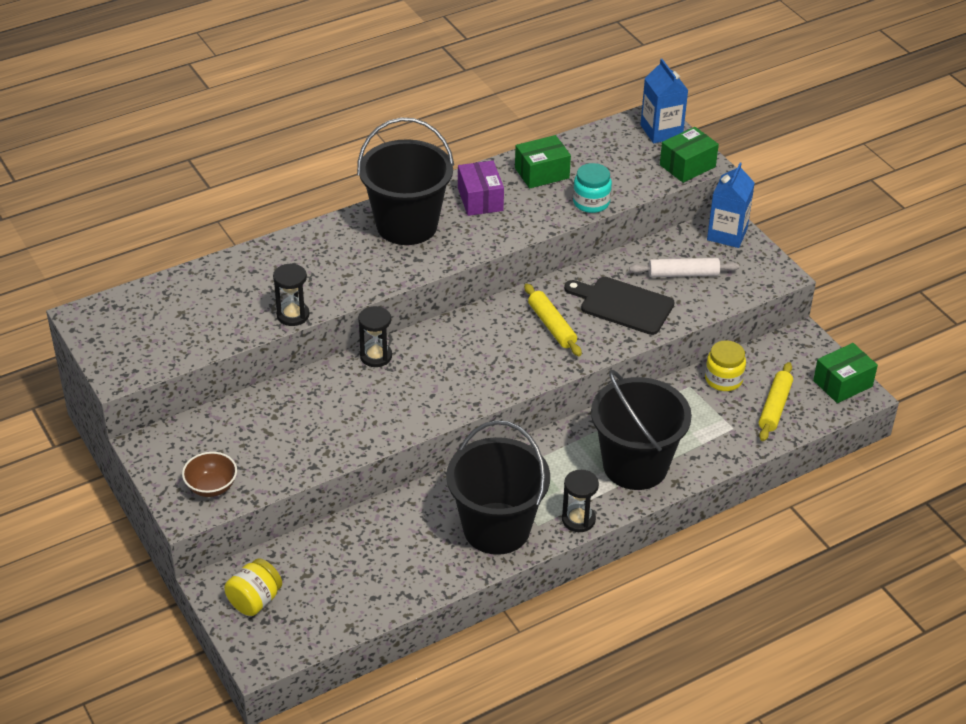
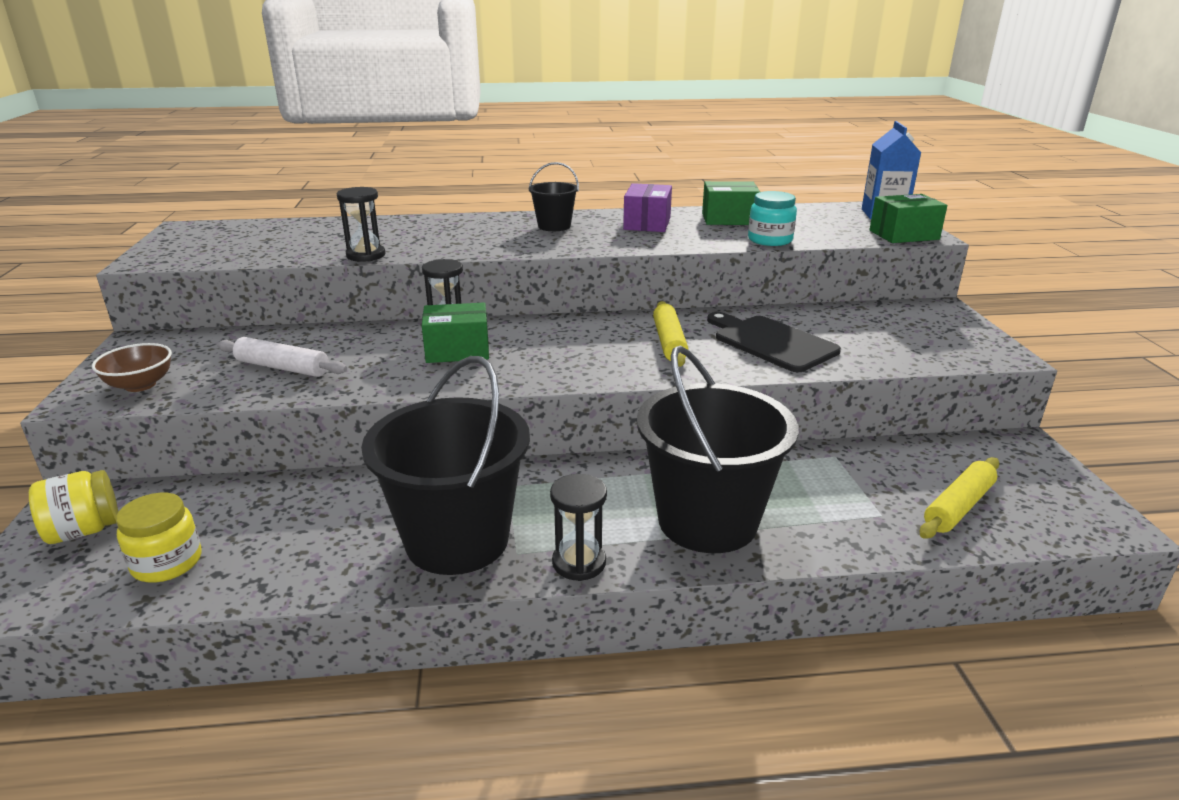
camera: 25 degrees right, 15 degrees down
(407, 225) = (554, 226): black bucket -> black bucket, size x0.48
(683, 274) = (865, 333): white rolling pin -> white rolling pin (282, 367)
(723, 379) = (888, 460): yellow jar -> yellow jar (167, 562)
(727, 234) = (939, 314): blue carton -> none
(842, 383) = (1081, 505): green box -> green box (457, 350)

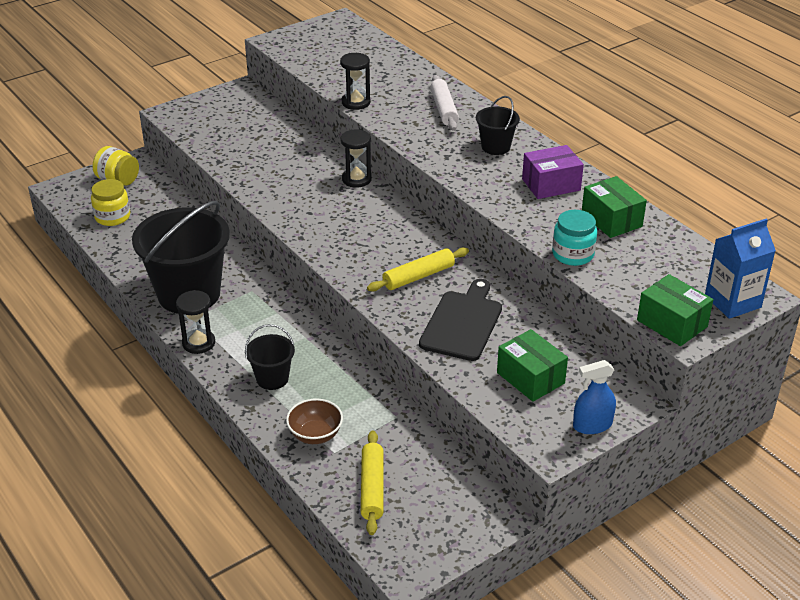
camera: 60 degrees right, 10 degrees up
(140, 385) = (196, 120): brown bowl -> brown bowl (315, 435)
(282, 367) = (251, 150): white rolling pin -> white rolling pin (444, 109)
(457, 350) = (326, 197): green box -> green box (530, 378)
(707, 521) = (272, 378): black bucket -> black bucket, size x0.48
(958, 506) = (372, 488): yellow rolling pin -> yellow rolling pin turned 75 degrees clockwise
(970, 330) = (592, 425): none -> blue spray bottle

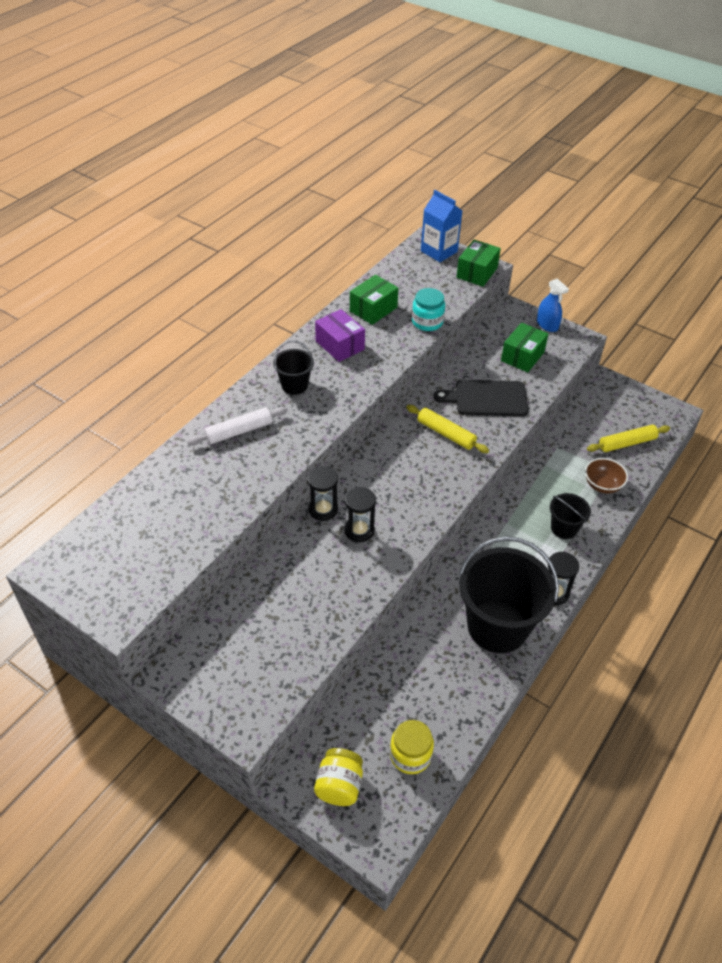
camera: 110 degrees left, 10 degrees up
(356, 102) = (248, 500): black hourglass -> black hourglass (359, 530)

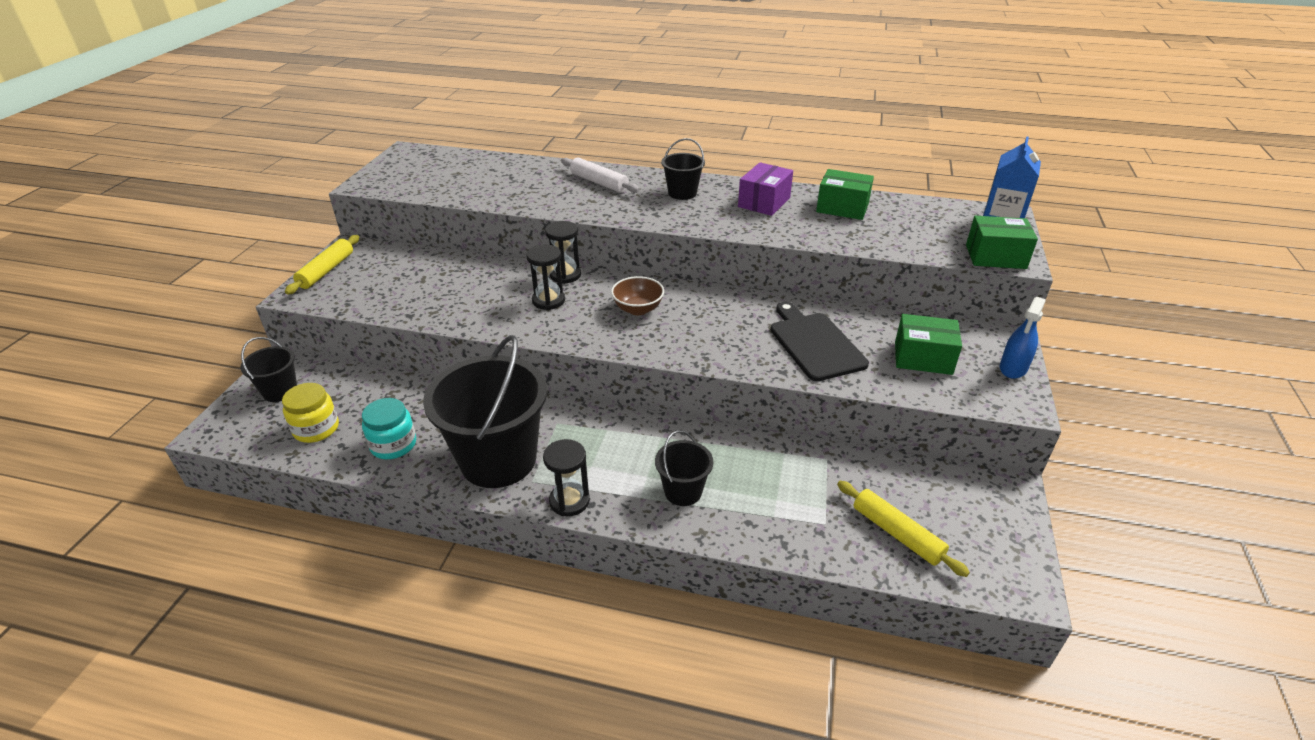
camera: 70 degrees right, 10 degrees down
(339, 786) = (280, 391): yellow jar -> black bucket
(427, 322) = (859, 242): turquoise jar -> turquoise jar (393, 445)
(446, 433) = (728, 325): yellow rolling pin -> yellow rolling pin (326, 271)
(602, 485) = (789, 518): brown bowl -> brown bowl (638, 309)

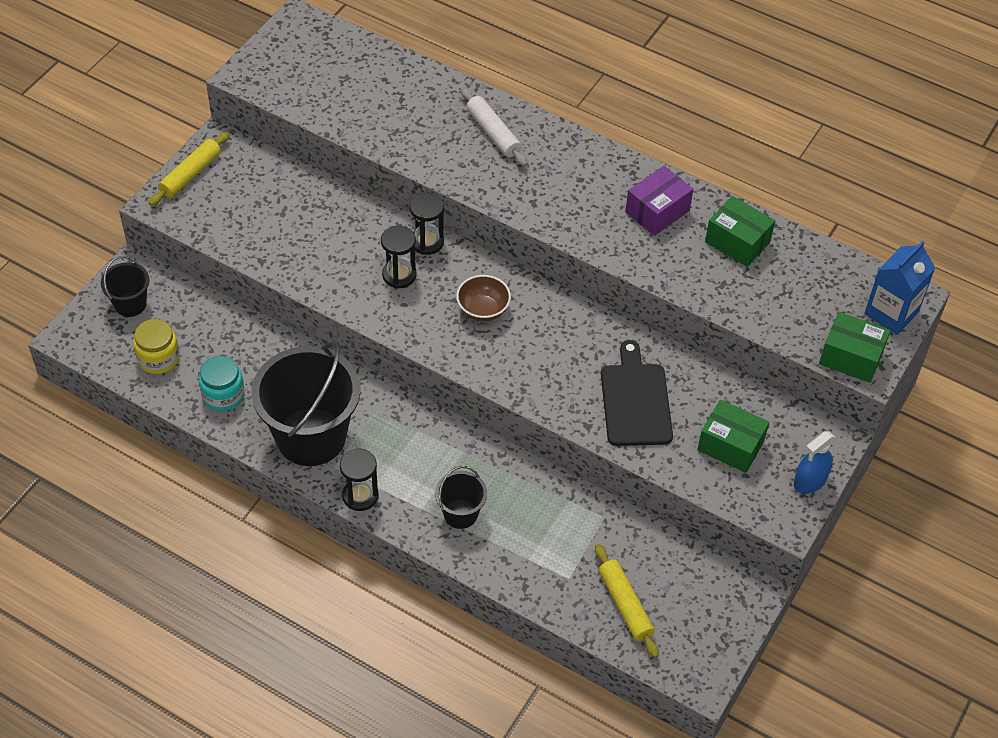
camera: 15 degrees right, 15 degrees up
(682, 193) = (576, 174): black bucket -> none

